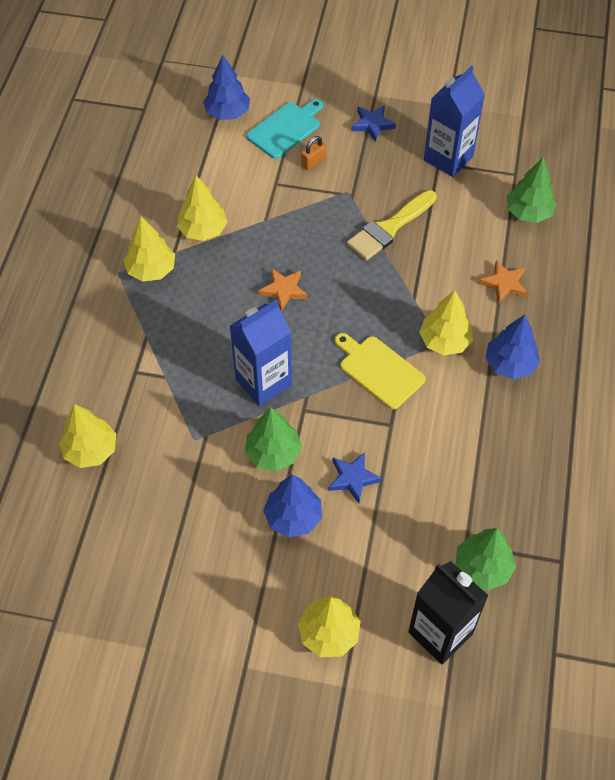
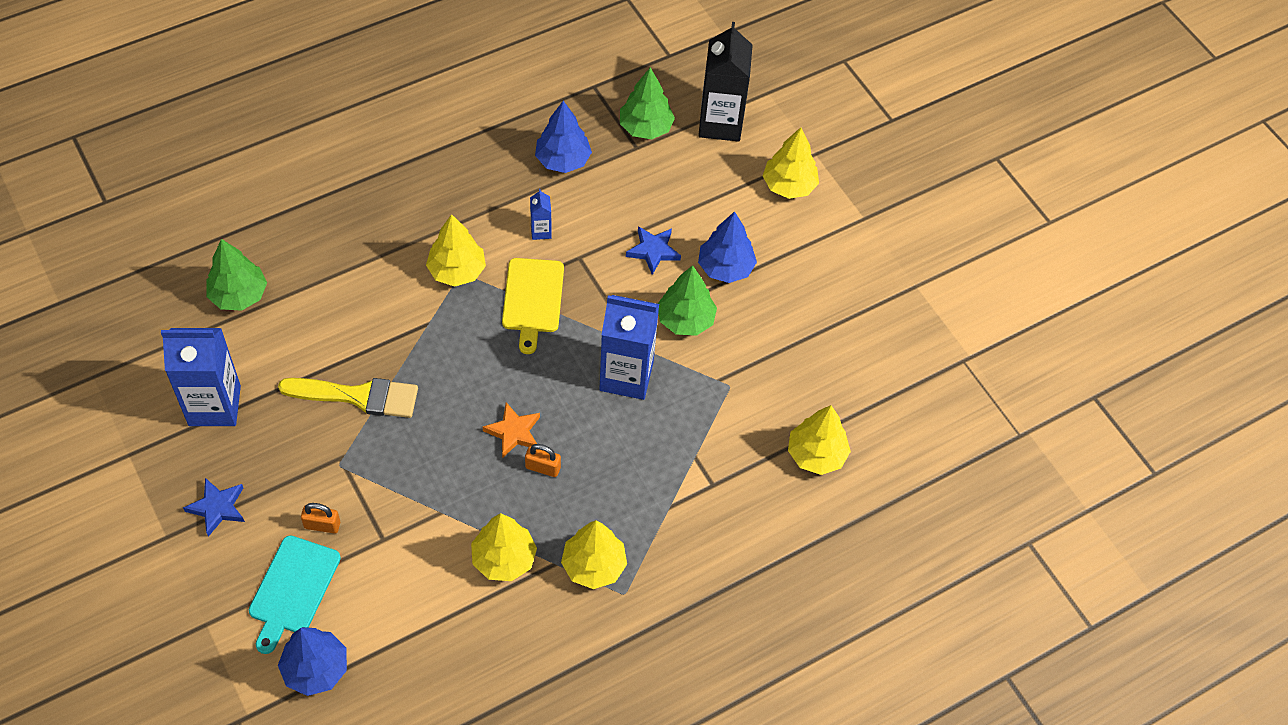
camera: 135 degrees left, 0 degrees up
(243, 289) = (543, 467): none -> orange padlock
(285, 129) = (293, 589): turquoise cutting board -> turquoise cutting board turned 75 degrees counterclockwise
(436, 416) = (541, 231): none -> blue carton
(504, 284) = (350, 264): orange star -> none
(509, 364) = (439, 212): blue tree -> blue tree (563, 160)

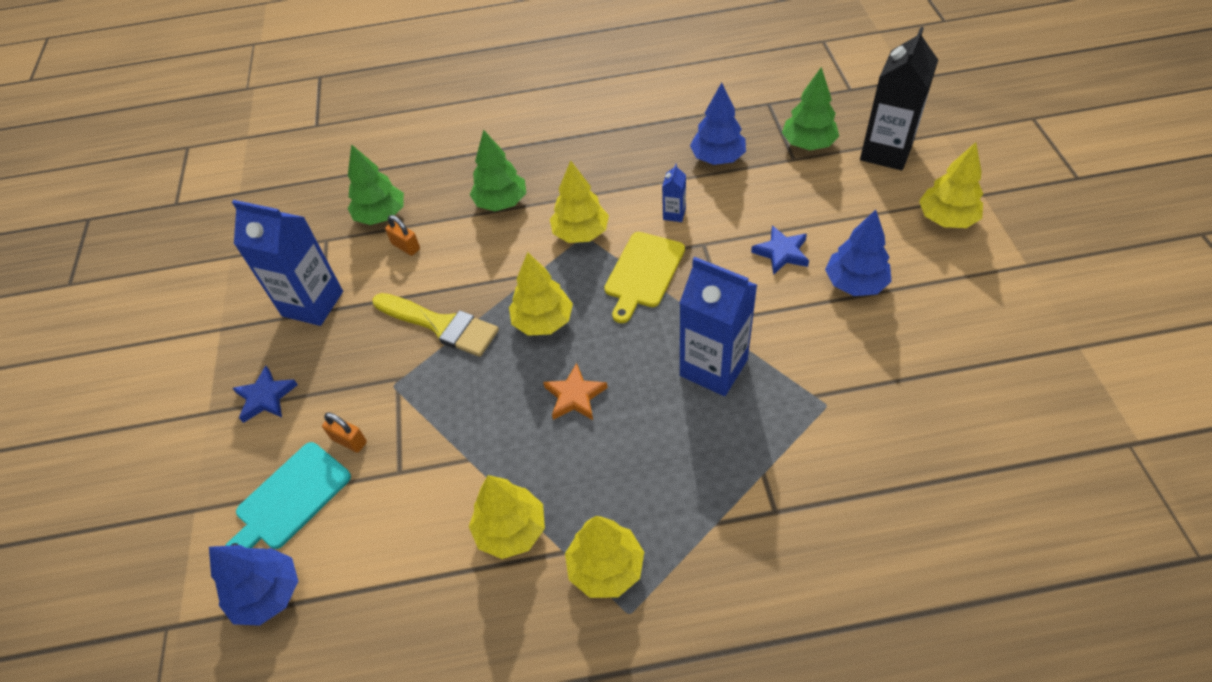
camera: 30 degrees right, 5 degrees down
(543, 467) = (591, 441): orange padlock -> orange padlock (406, 246)
(685, 320) = (796, 325): green tree -> green tree (501, 202)
(816, 455) = (912, 510): yellow tree -> yellow tree (543, 321)

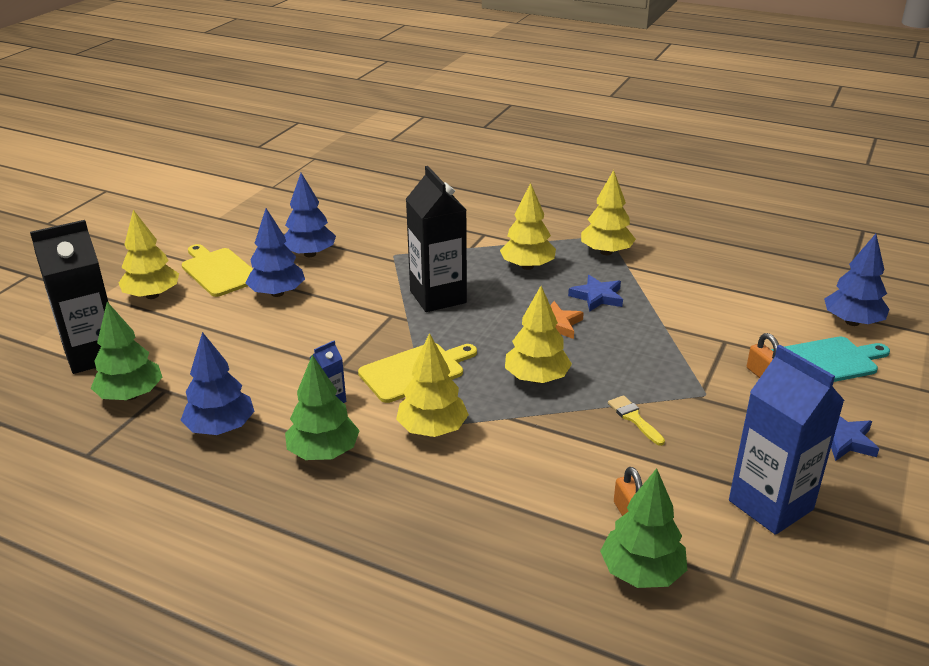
camera: 150 degrees left, 20 degrees down
(441, 325) = (634, 418): yellow brush -> yellow brush, size x0.50
(501, 202) = (482, 506): green tree -> green tree (323, 452)
(511, 530) = (655, 285): yellow tree -> yellow tree (527, 266)
(713, 367) = (438, 297): blue carton -> black carton
(781, 253) = (293, 332): blue star -> blue star (597, 297)
(904, 351) = (310, 254): none -> blue tree
(944, 276) = (219, 271): none -> yellow cutting board

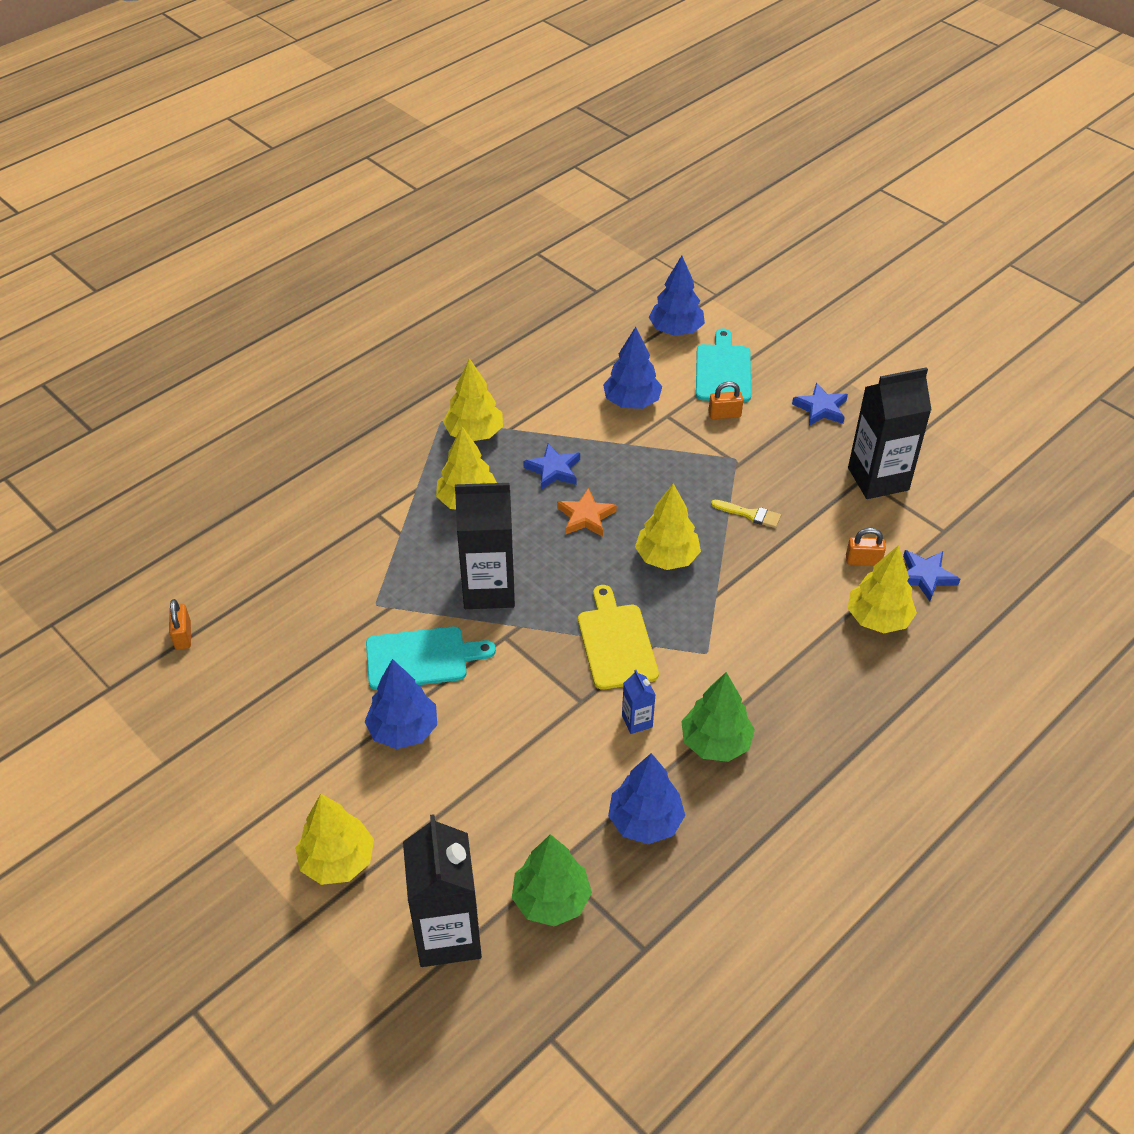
camera: 70 degrees left, 15 degrees up
(219, 271) = (315, 781): yellow cutting board -> none
(310, 254) = (327, 682): blue tree -> blue tree (632, 402)
(326, 197) = (183, 635): none -> orange padlock
(350, 284) = (421, 658): none -> turquoise cutting board
(432, 429) = (712, 653): yellow tree -> yellow tree (878, 618)
(634, 418) = (750, 514): yellow brush -> yellow brush turned 150 degrees counterclockwise
(641, 572) = (925, 576): green tree -> blue star
(770, 505) = (878, 479): blue carton -> black carton

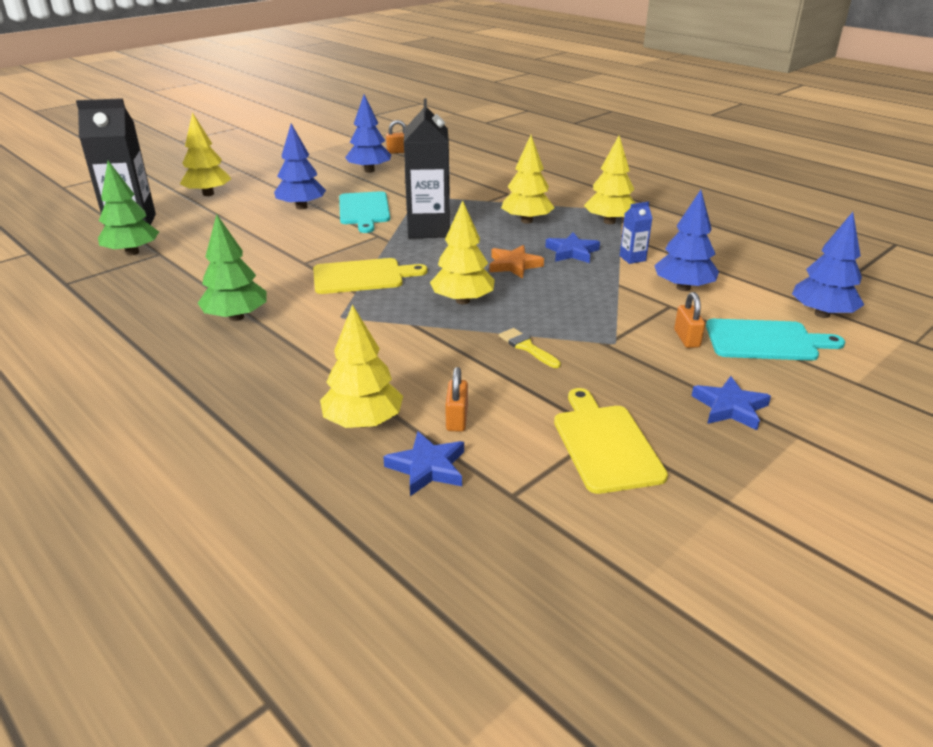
camera: 90 degrees right, 15 degrees down
(637, 721) = (275, 284): blue carton -> blue carton (632, 258)
(645, 821) = (175, 285): blue tree -> blue tree (369, 170)
(750, 514) = (527, 347): yellow brush -> yellow brush turned 120 degrees clockwise
(878, 479) = (605, 444): black carton -> yellow cutting board

